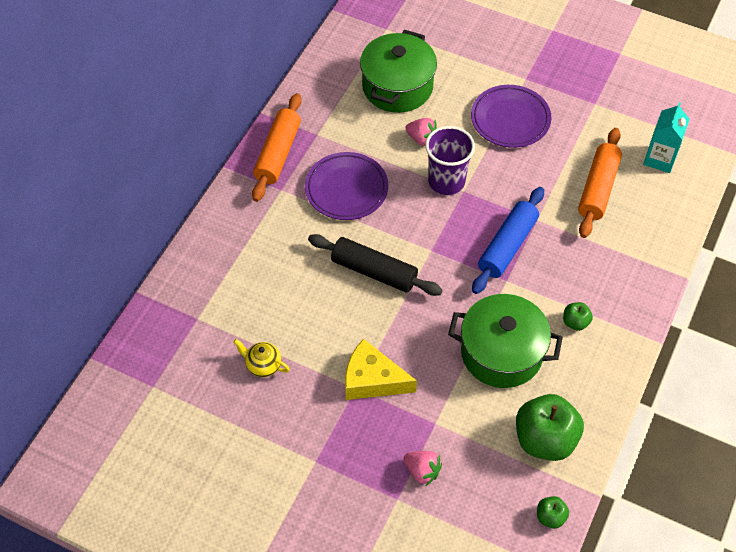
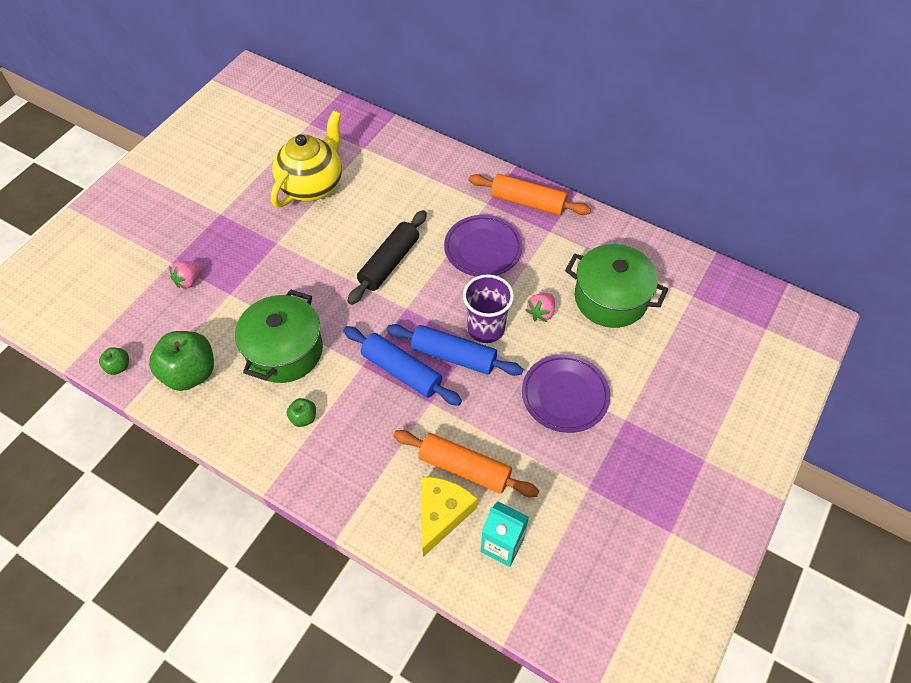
camera: 95 degrees right, 0 degrees up
(263, 365) = (312, 185): yellow teapot -> yellow teapot, size x2.29
(372, 380) = (281, 254): yellow cheese -> yellow cheese (442, 514)
(482, 205) = (454, 356): none -> blue rolling pin

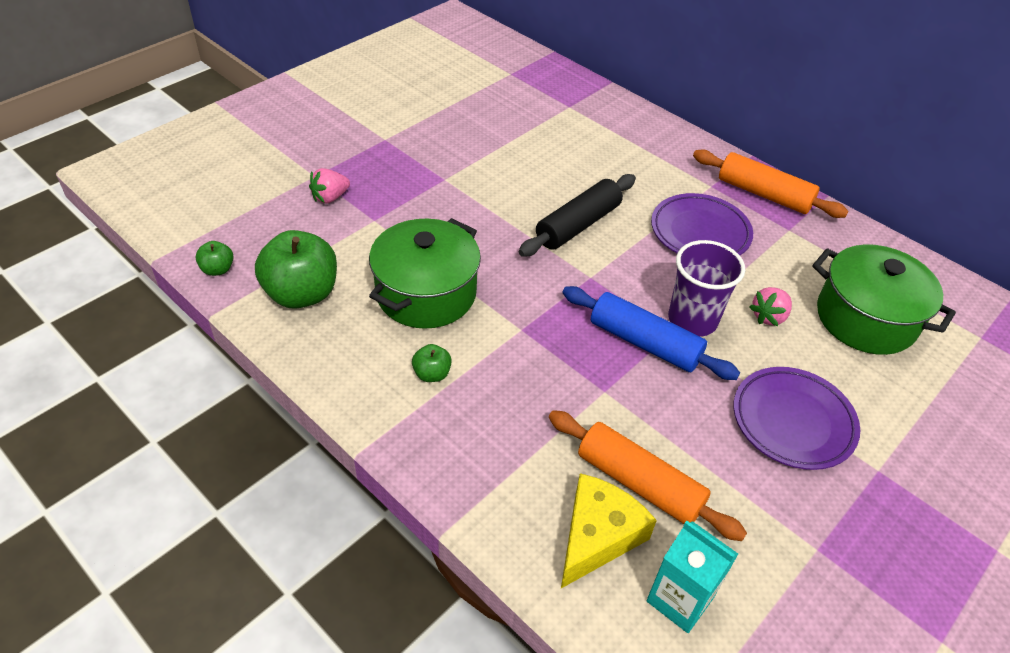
camera: 10 degrees right, 10 degrees down
(312, 185) = (500, 131): yellow teapot -> none
(401, 371) = (572, 346): blue rolling pin -> none

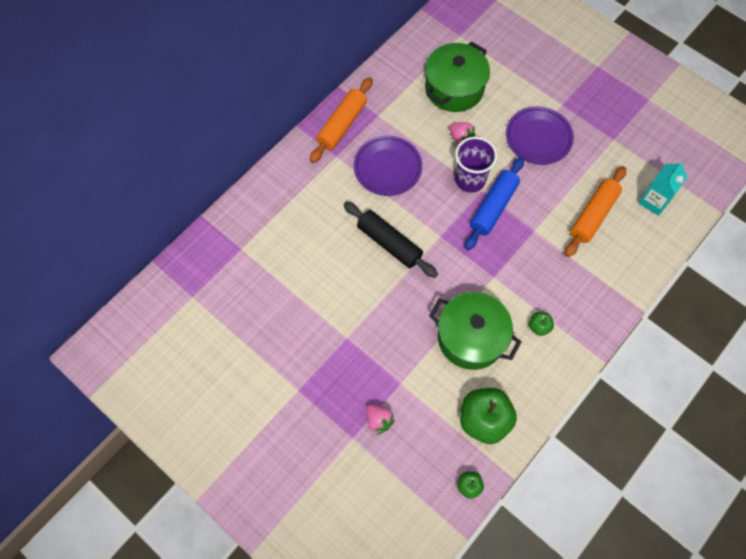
camera: 90 degrees left, 20 degrees up
(597, 536) = (628, 236): yellow cheese -> none

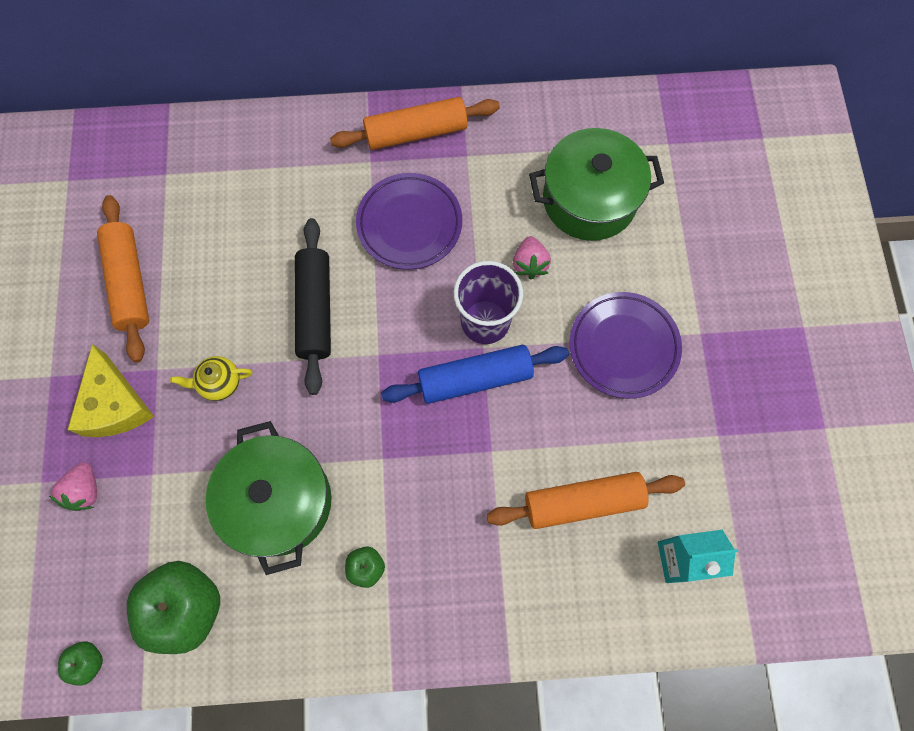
camera: 45 degrees right, 5 degrees up
(285, 313) = (129, 283): none -> orange rolling pin
(346, 371) = (115, 404): none -> yellow cheese
(384, 315) = (219, 383): none -> yellow teapot

